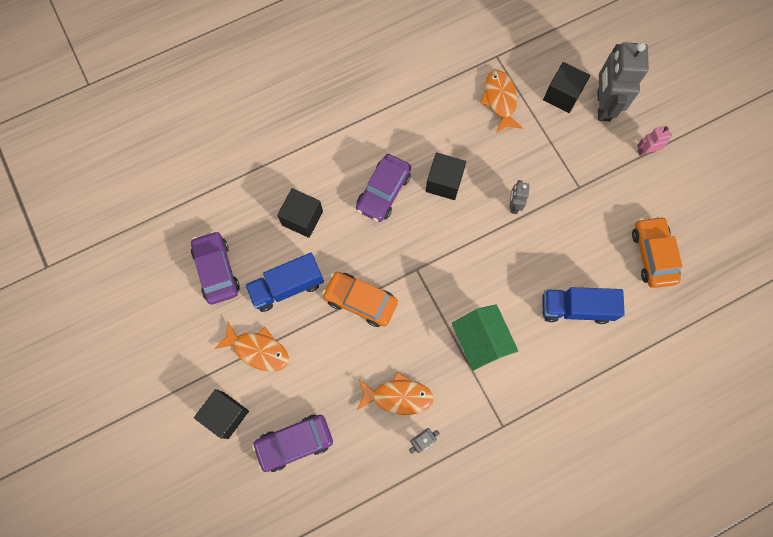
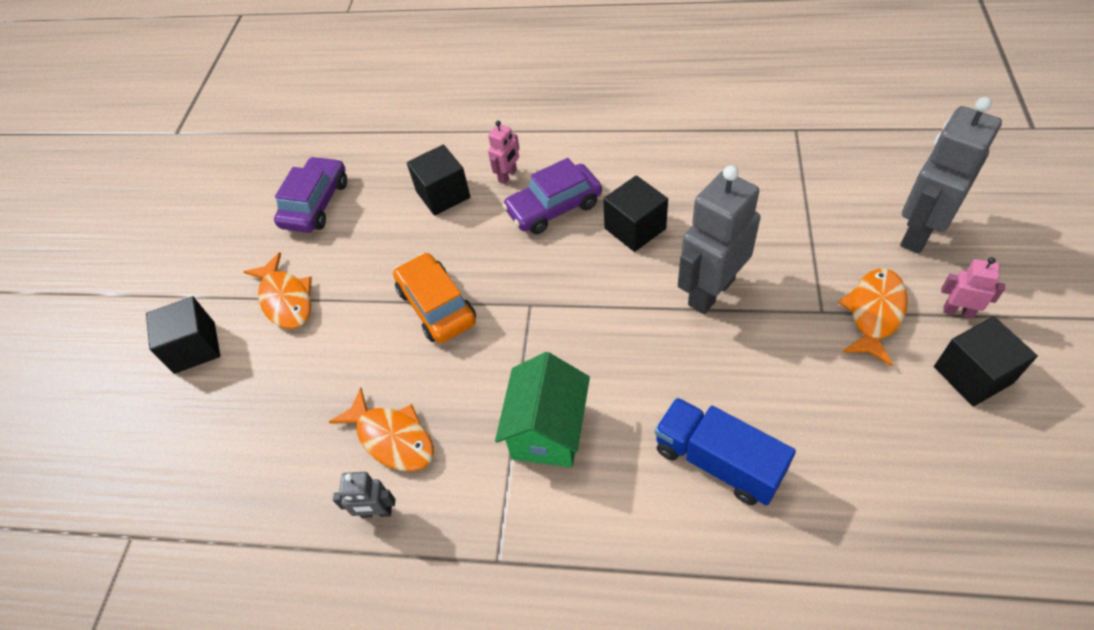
camera: 40 degrees right, 20 degrees down
(287, 287) = (370, 252): blue truck -> none
(294, 443) = (233, 421): purple car -> none
(335, 181) = (508, 176): none -> pink robot
(500, 100) = (770, 173): orange fish -> orange fish (874, 313)
(514, 205) = (710, 292): grey robot -> grey robot, size x2.11
(562, 95) = (862, 199): black cube -> black cube (972, 375)
(652, 255) = (891, 452): orange car -> none

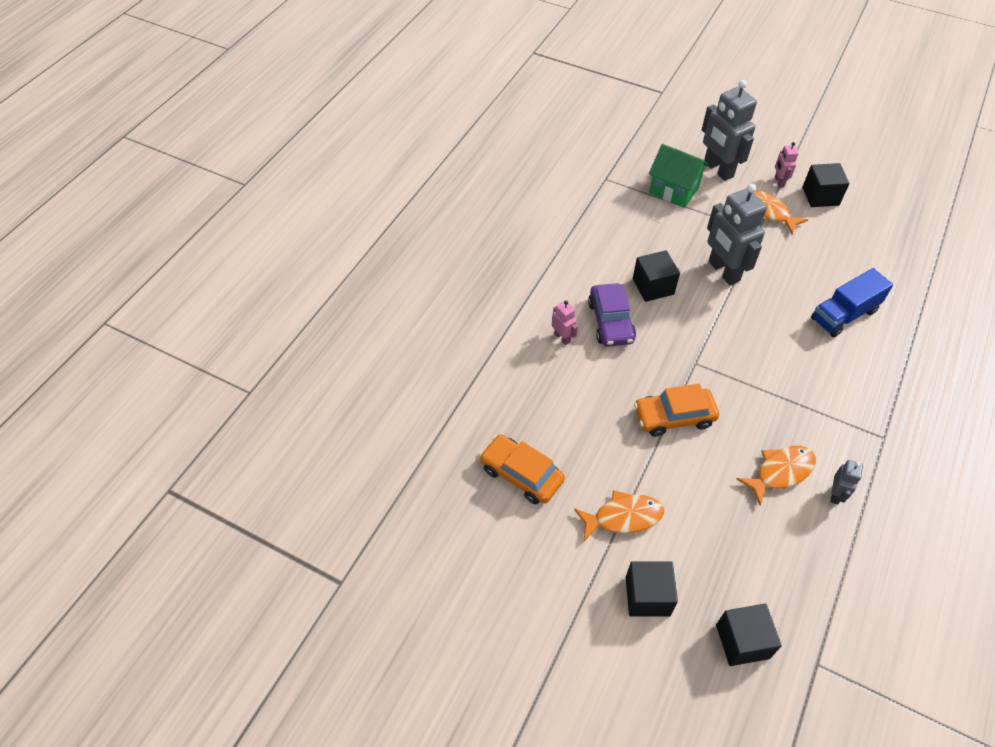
camera: 75 degrees left, 0 degrees up
(315, 204) = (521, 474): purple car -> orange car
(443, 194) = (560, 383): black cube -> black cube (742, 641)
(547, 431) = (800, 385): green house -> green house (673, 190)
(958, 311) = (779, 182): pink robot -> pink robot turned 45 degrees counterclockwise

